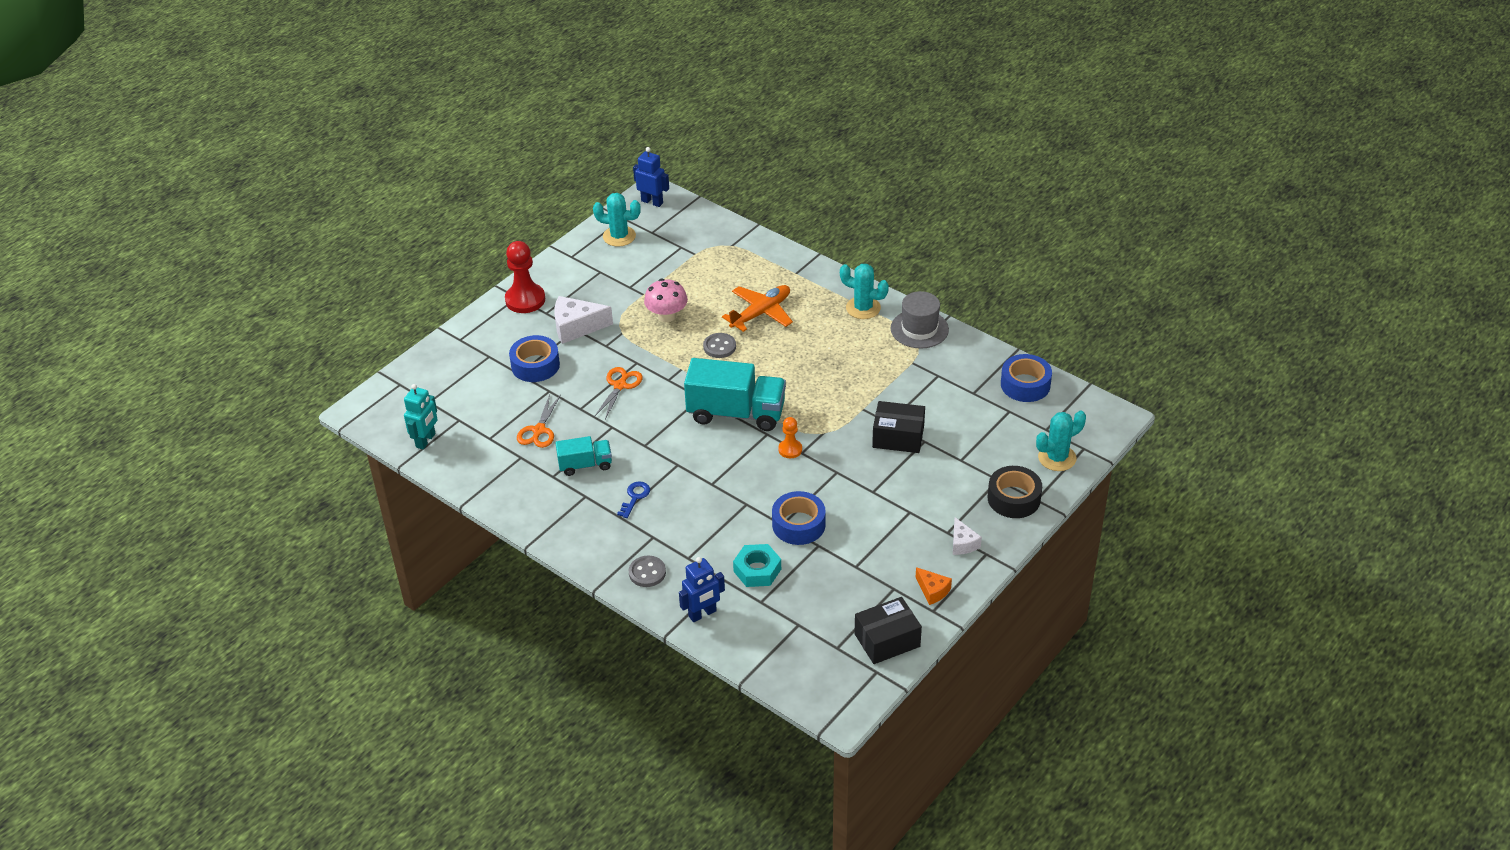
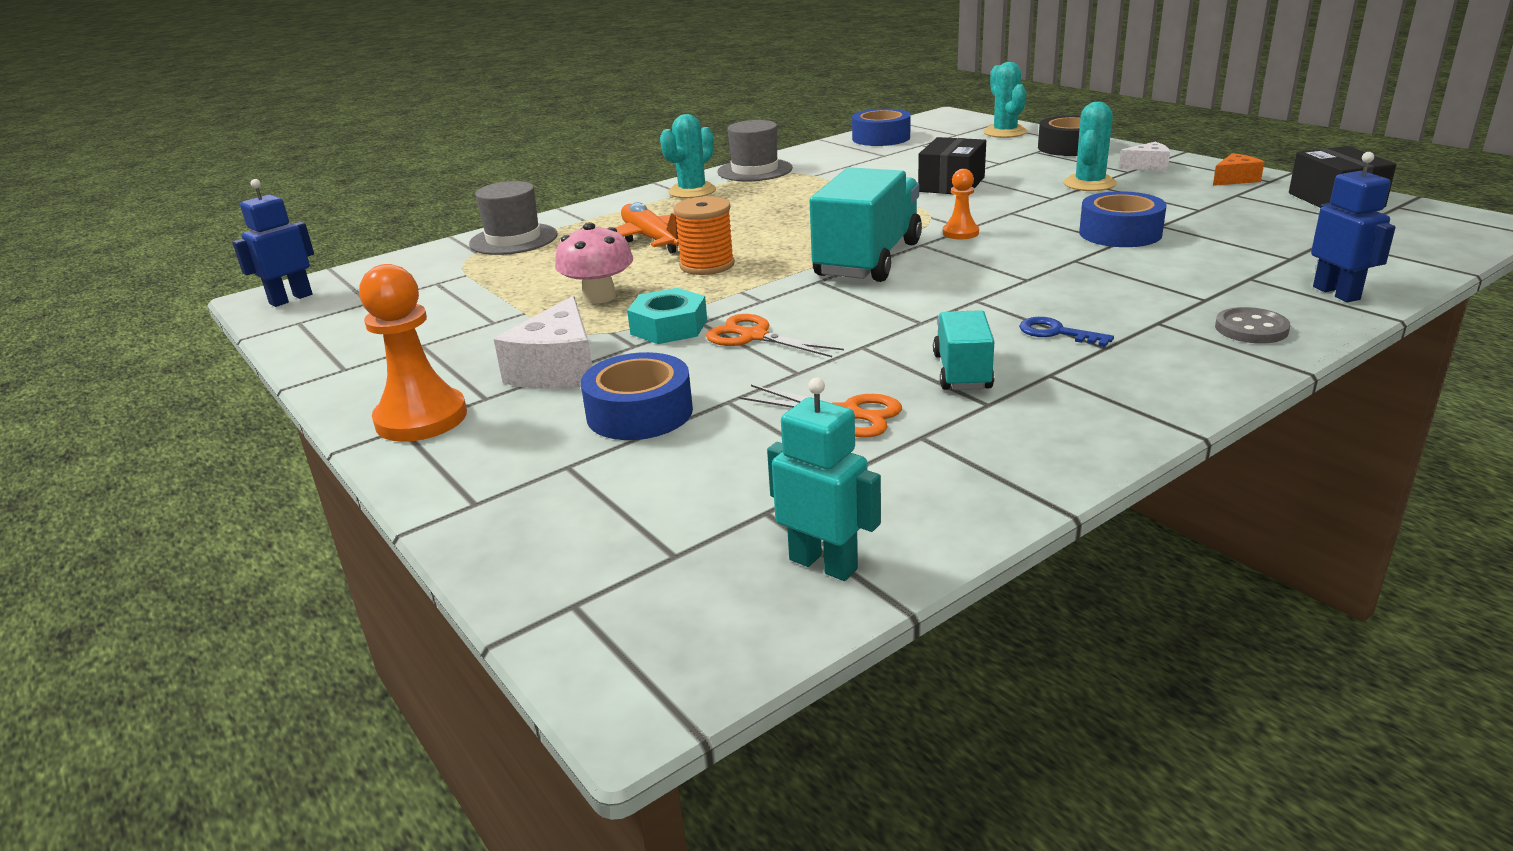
camera: 75 degrees left, 15 degrees down
(525, 300) = (421, 418): red pawn -> orange pawn
(619, 236) = (344, 326): turquoise cactus -> turquoise cactus (1089, 184)
(719, 347) = (707, 265): grey button -> orange spool
(754, 253) = (513, 239): none -> grey hat
(757, 570) = (1223, 258): turquoise nut -> turquoise nut (669, 327)

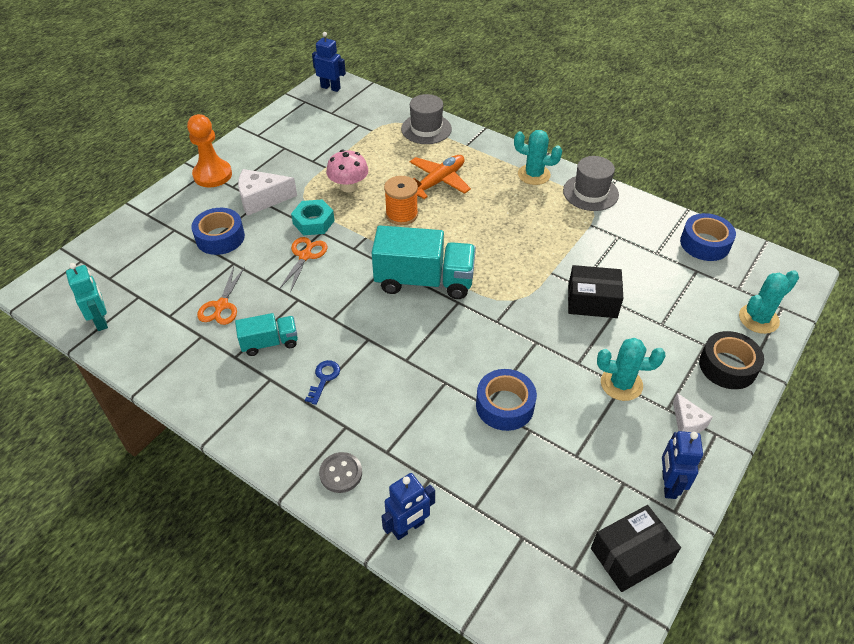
camera: 70 degrees right, 20 degrees up
(823, 564) = (101, 320): turquoise robot -> turquoise robot turned 45 degrees counterclockwise
(960, 233) = (484, 318): orange pawn -> none
(1235, 179) = (668, 484): orange cheese -> blue robot

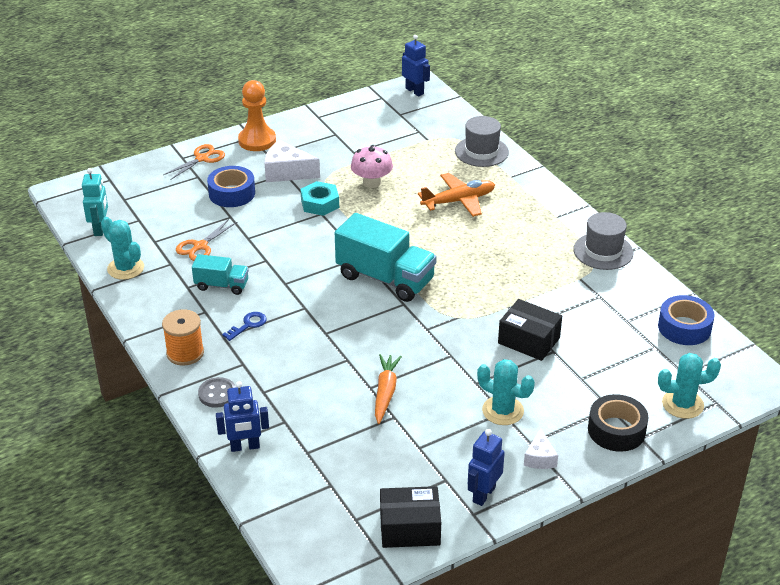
camera: 25 degrees right, 10 degrees down
(305, 256) = (294, 228): orange scissors -> orange scissors (202, 159)
(401, 214) = (404, 219): orange spool -> orange spool (185, 353)
(505, 405) = (385, 392): blue tape -> orange carrot
(534, 175) = (558, 220): turquoise cactus -> turquoise cactus (125, 268)

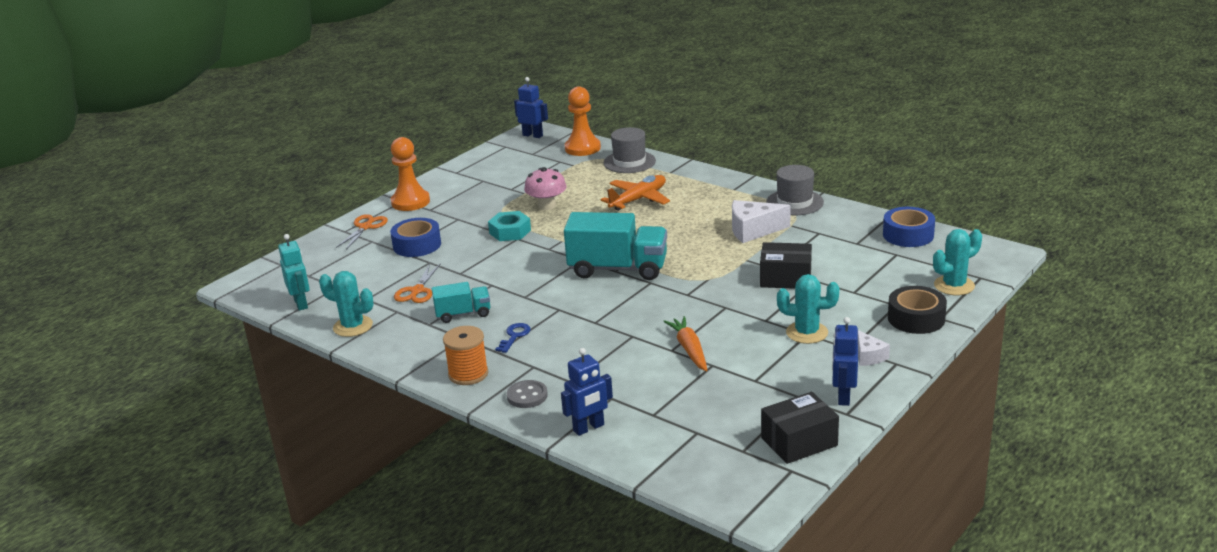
camera: 20 degrees left, 10 degrees down
(287, 172) = (459, 217): white cheese -> white cheese (753, 230)
(450, 121) = (582, 148): none -> orange pawn

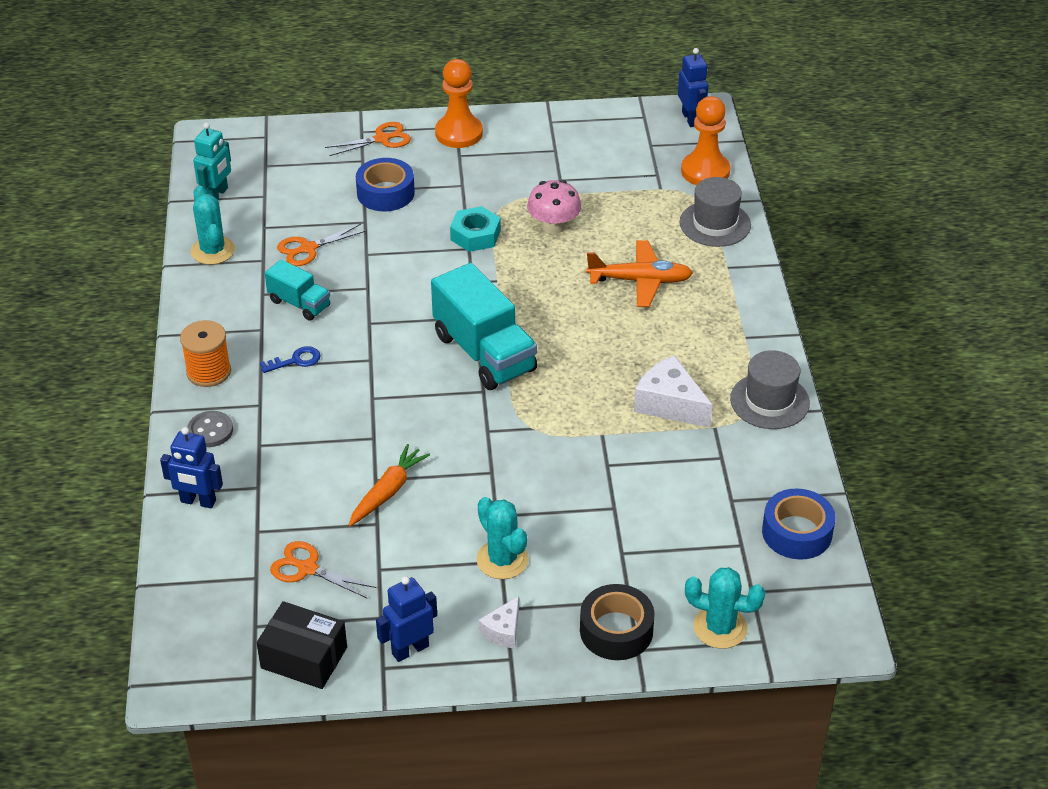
camera: 45 degrees right, 15 degrees up
(717, 407) = (307, 568): none -> orange scissors
(785, 278) = (594, 485): black box -> none

